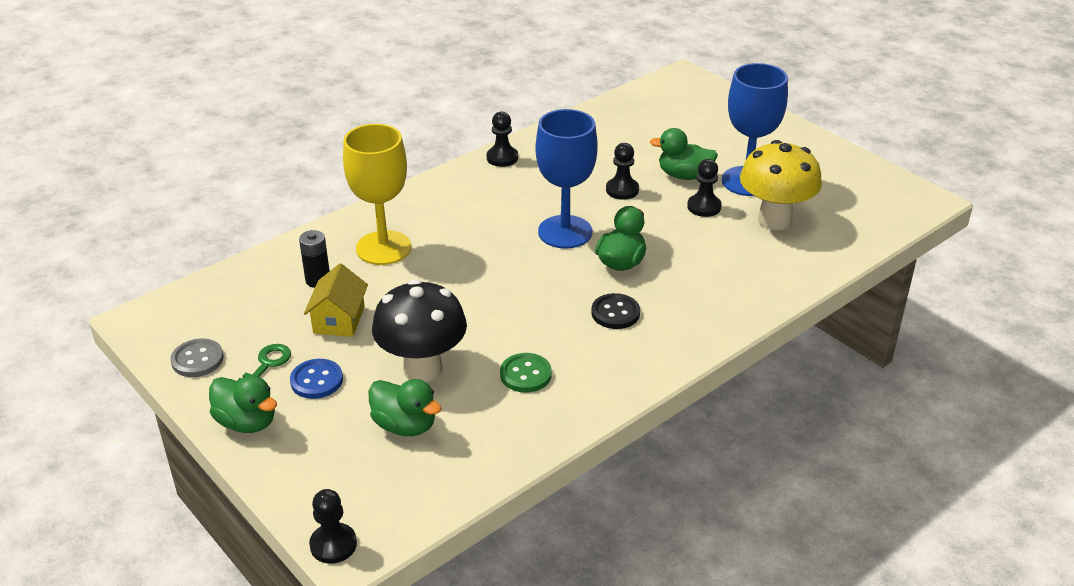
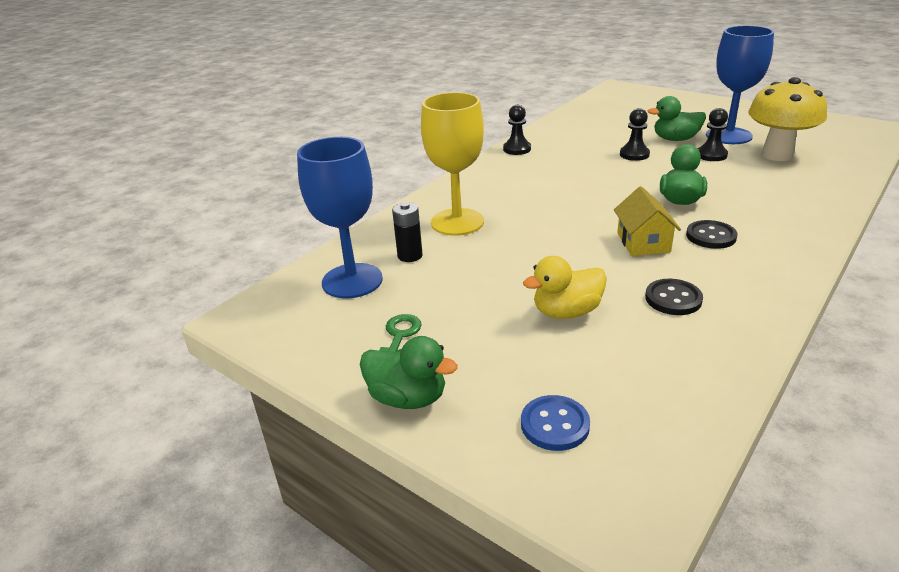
camera: 10 degrees left, 5 degrees down
(197, 359) = (319, 344): grey button -> none
(316, 380) = (462, 342): blue button -> blue button (555, 425)
(333, 545) = (600, 524): black pawn -> none
(339, 320) = (451, 284): yellow house -> yellow house (643, 242)
(405, 425) = (587, 368): green duck -> none
(423, 369) = (566, 312): black mushroom -> yellow duck
(525, 374) = (673, 299): green button -> black button
(565, 232) = (612, 187): blue goblet -> blue goblet (352, 281)

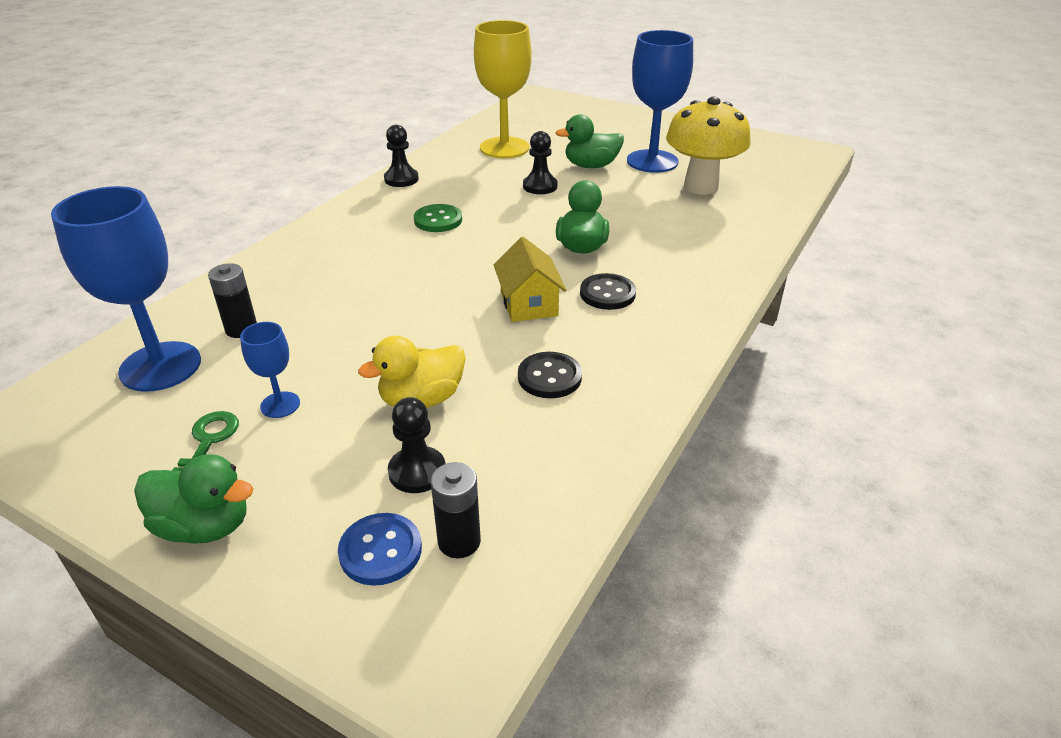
camera: 10 degrees left, 5 degrees up
(451, 312) = (280, 405): none -> blue goblet
(457, 222) = (309, 281): yellow goblet -> yellow goblet (504, 148)
(553, 179) = (438, 220): none -> green button
(620, 421) = (459, 541): none -> black battery
(711, 155) = (628, 187): black pawn -> black pawn (417, 471)

